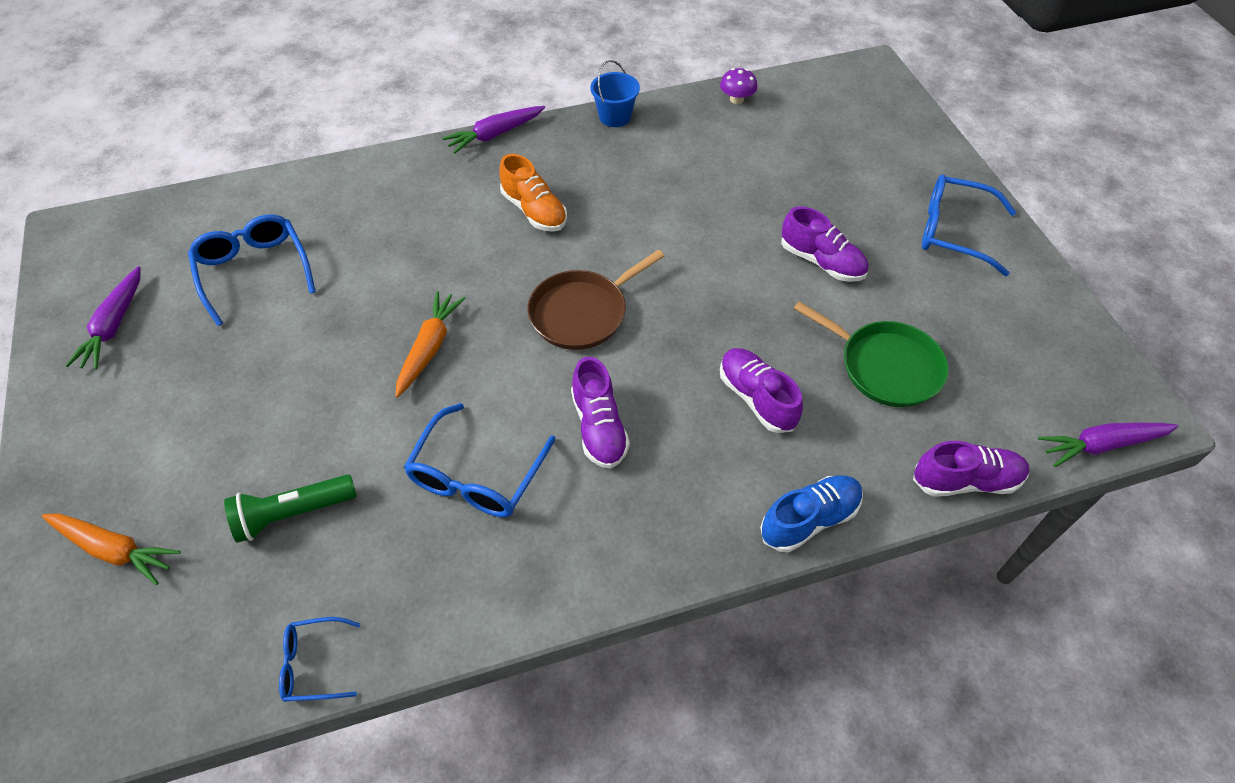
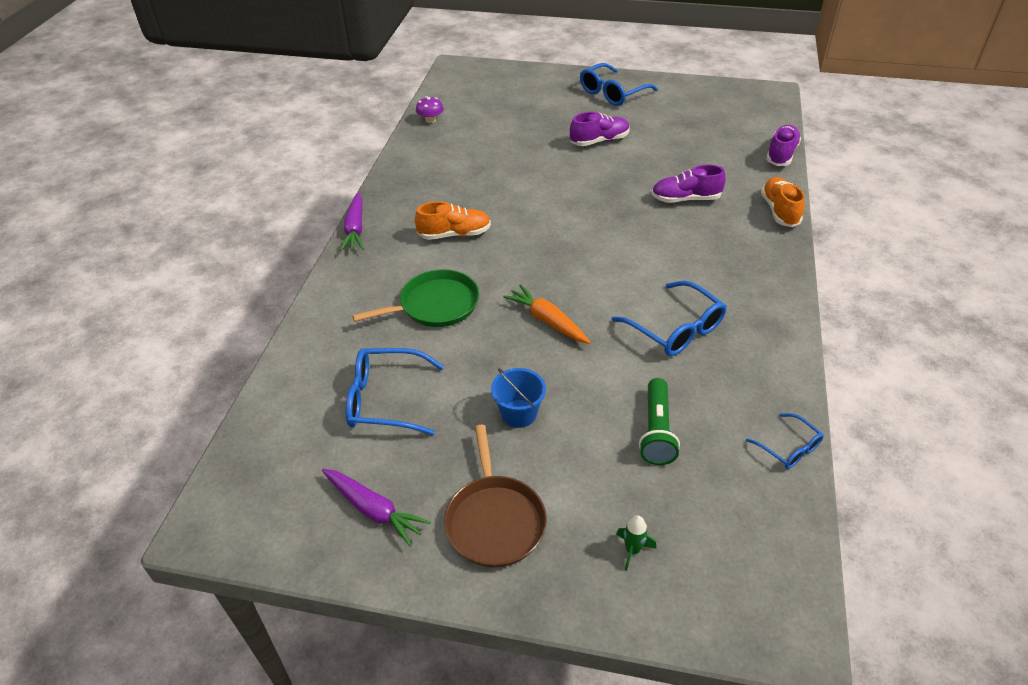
camera: 60 degrees left, 10 degrees down
(114, 549) = (632, 550): orange carrot -> green rocket
(314, 664) = (789, 448): blue glasses -> blue glasses turned 60 degrees counterclockwise
(582, 312) = (568, 242): brown pan -> brown pan (495, 520)
(599, 427) = (669, 265): purple shoe -> none
(615, 116) = (394, 171): blue bucket -> blue bucket (519, 413)
(809, 520) = (779, 211): blue shoe -> orange shoe
(885, 366) = (692, 149): green pan -> green pan (435, 305)
(1101, 445) = (781, 110): purple carrot -> none

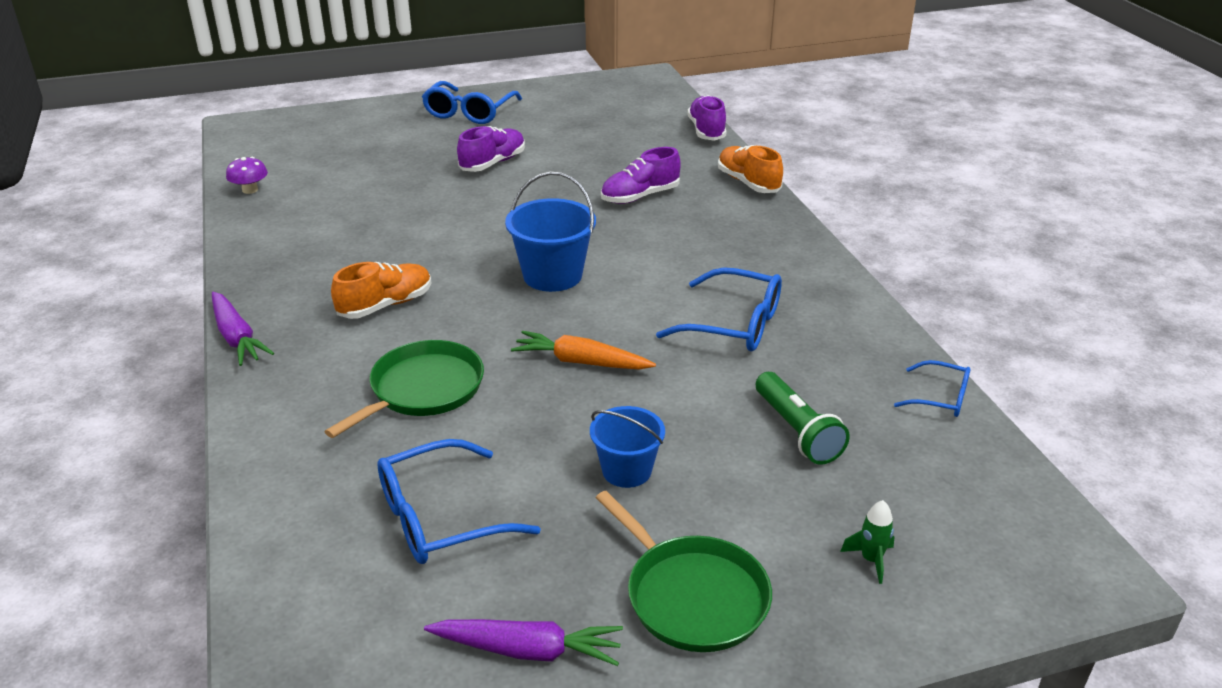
camera: 30 degrees left, 10 degrees down
(495, 520) = (692, 596): brown pan -> green pan
(576, 246) = (552, 275): none -> blue bucket

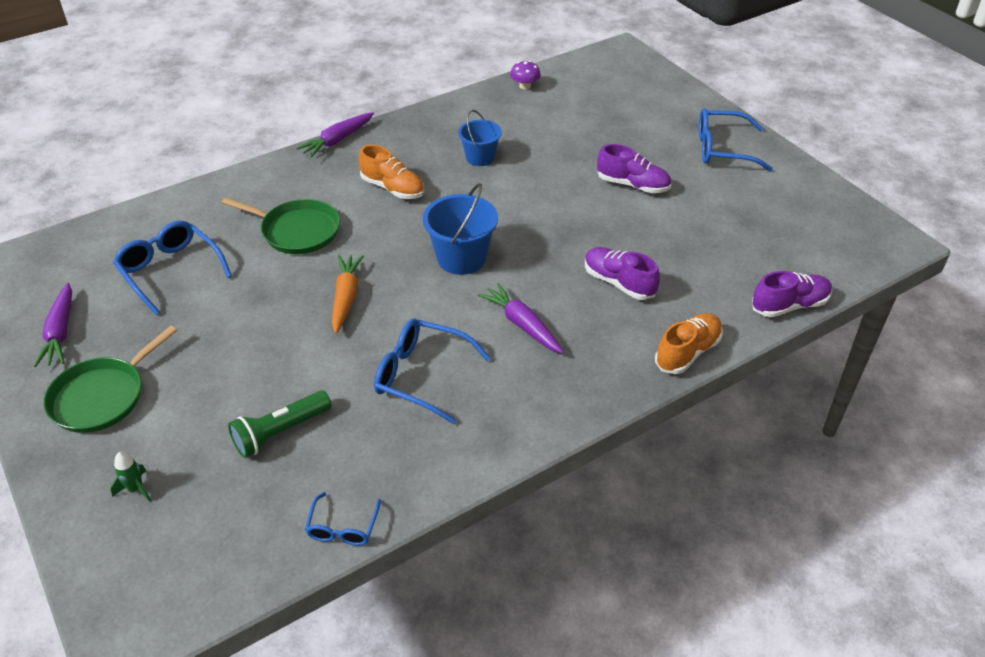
camera: 75 degrees right, 10 degrees up
(626, 470) = (223, 344): blue bucket -> blue bucket (480, 157)
(678, 255) = (522, 324): none -> purple carrot
(734, 324) = (421, 376): blue glasses -> blue glasses turned 105 degrees clockwise

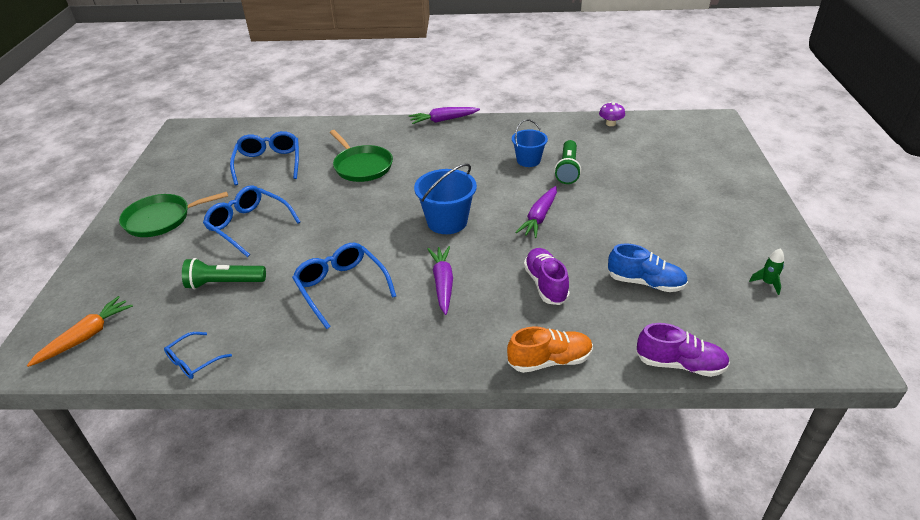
camera: 35 degrees right, 5 degrees down
(60, 332) = (181, 175): purple carrot -> purple carrot (539, 217)
(136, 489) = (120, 279): green rocket -> green rocket (767, 283)
(346, 297) = (347, 217): orange carrot -> orange carrot (86, 337)
(393, 188) = (448, 161): orange shoe -> none
(529, 154) = (567, 169): none -> green flashlight
(633, 185) = (629, 218): purple shoe -> none
(701, 243) = (645, 282): none -> blue shoe
(722, 149) = (737, 218): blue glasses -> blue glasses (248, 225)

